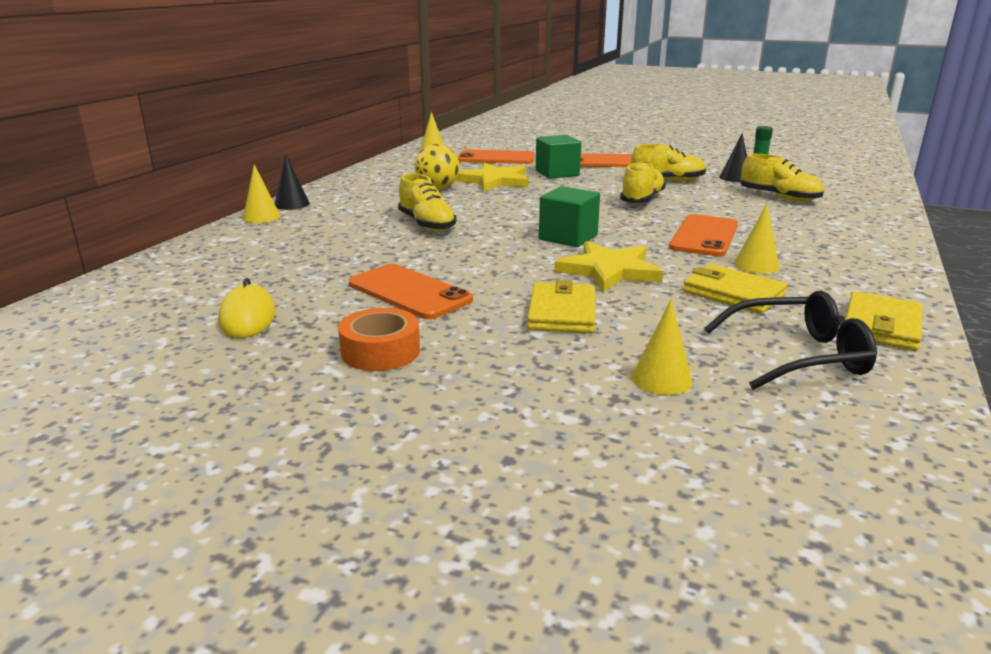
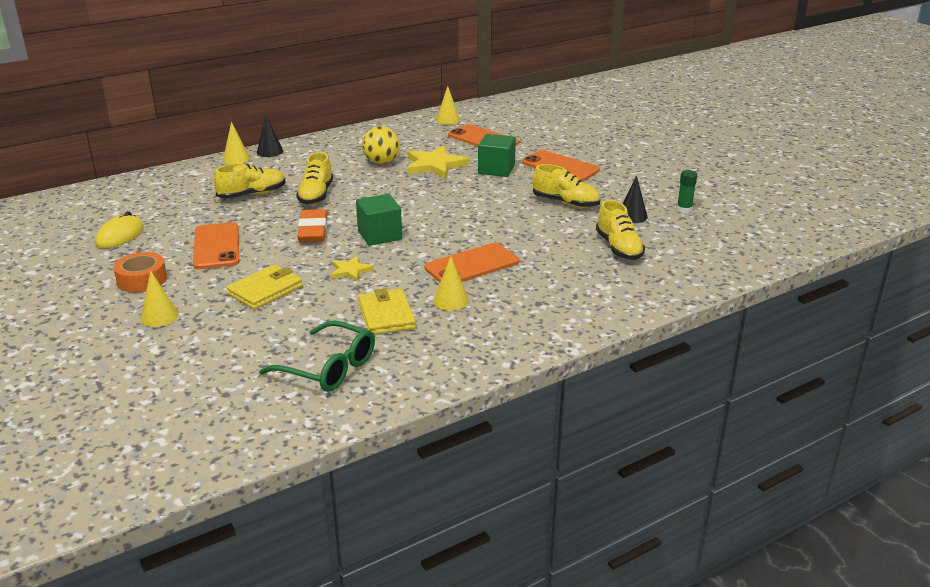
camera: 35 degrees right, 5 degrees up
(491, 250) = (313, 230): none -> orange eraser
(609, 270) = (350, 271): yellow star -> yellow star, size x0.55
(642, 200) = (502, 217): yellow shoe -> yellow shoe (252, 195)
(662, 379) = (233, 349): yellow cone -> yellow cone (159, 316)
(799, 356) = (329, 368): black glasses -> green glasses
(881, 326) = (421, 372): yellow wallet -> none

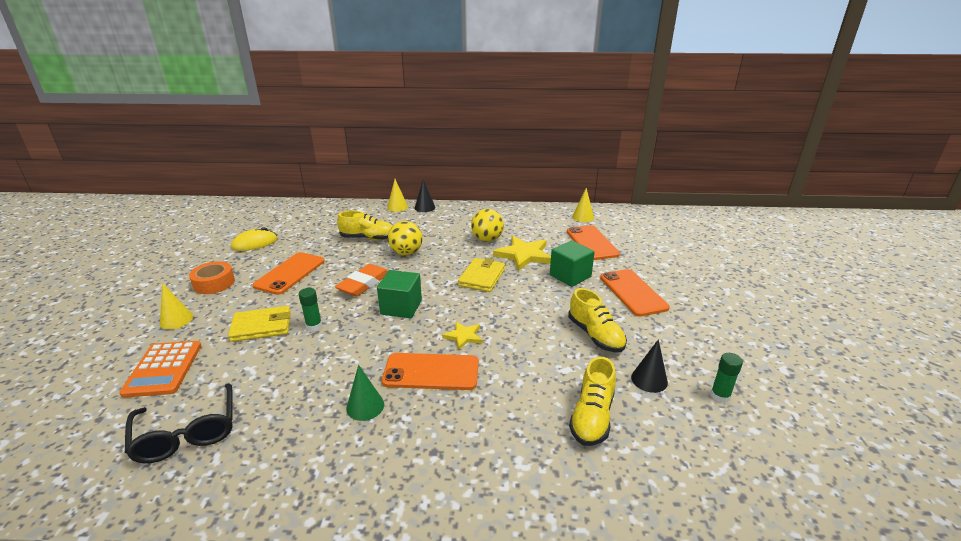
camera: 35 degrees right, 0 degrees up
(222, 348) = (163, 369): none -> orange calculator
(316, 195) = (406, 253): yellow shoe -> yellow ball
(318, 273) = (314, 326): none -> green glue stick
(329, 368) = (187, 433): green glasses -> black glasses
(350, 271) = (337, 334): yellow star -> yellow star (463, 336)
(386, 315) = (299, 396): yellow wallet -> yellow wallet (482, 277)
(451, 301) = (365, 406): yellow cone -> green cone

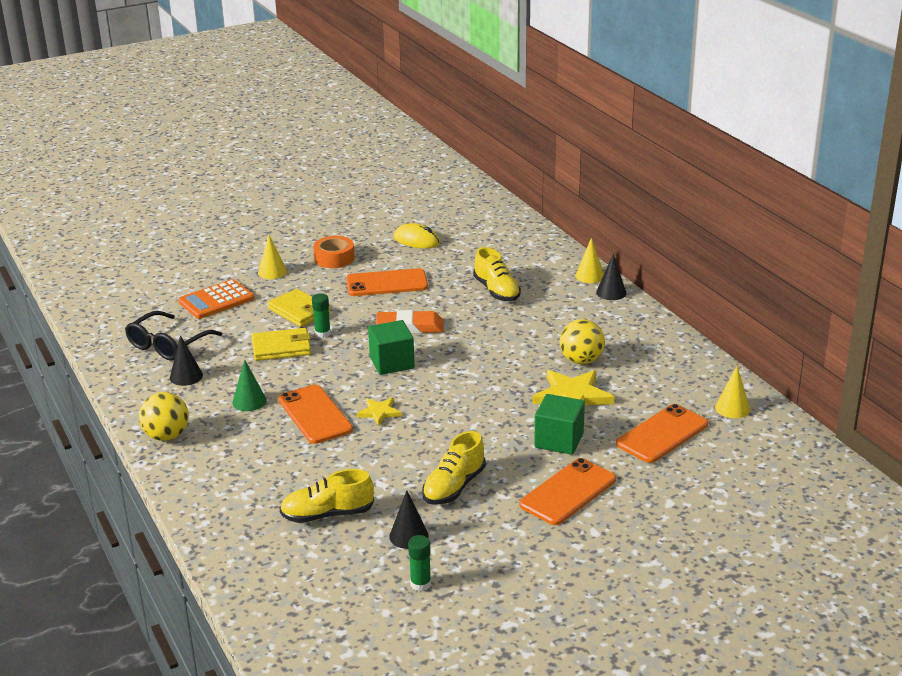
camera: 60 degrees right, 0 degrees up
(265, 438) = (186, 376): none -> black cone
(406, 253) = (492, 325): yellow ball -> yellow ball (167, 436)
(482, 277) = (493, 386): yellow wallet -> yellow wallet (281, 348)

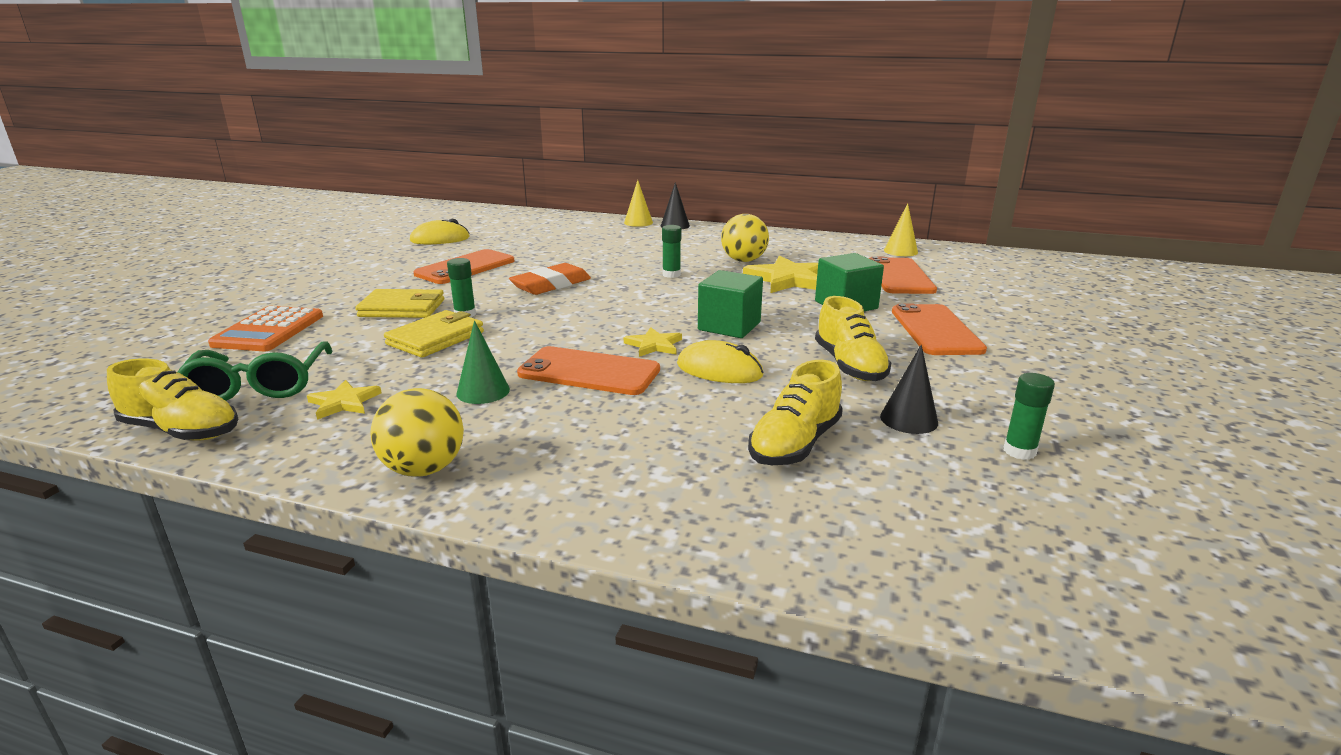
camera: 45 degrees left, 5 degrees down
(167, 345) = (259, 385): black glasses -> green glasses
(186, 376) = (344, 402): black cone -> yellow star
(272, 272) = (309, 293): yellow cone -> none
(334, 258) = (371, 267): orange tape -> none
(379, 450) = (719, 370): none -> yellow mouse
(392, 363) = (586, 310): green cube -> green cube (729, 326)
(496, 291) = (582, 246): yellow shoe -> yellow shoe (182, 431)
(502, 352) = (671, 274): none -> green glue stick

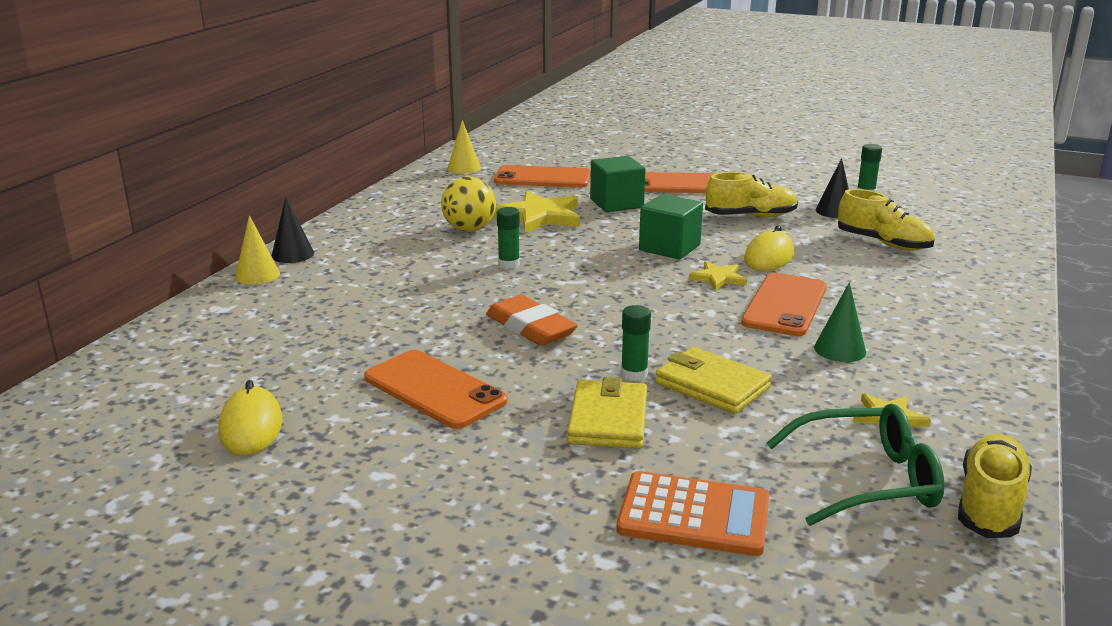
camera: 85 degrees left, 0 degrees up
(424, 469) = (986, 363): yellow ball -> none

